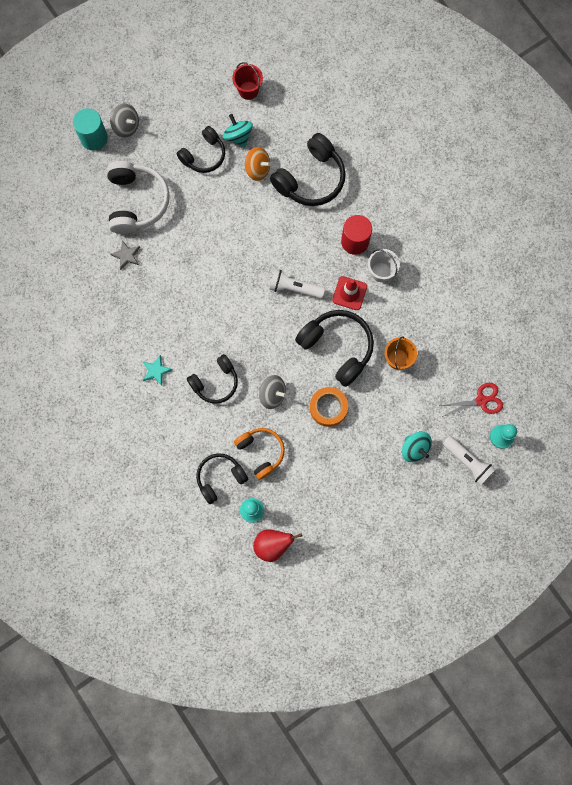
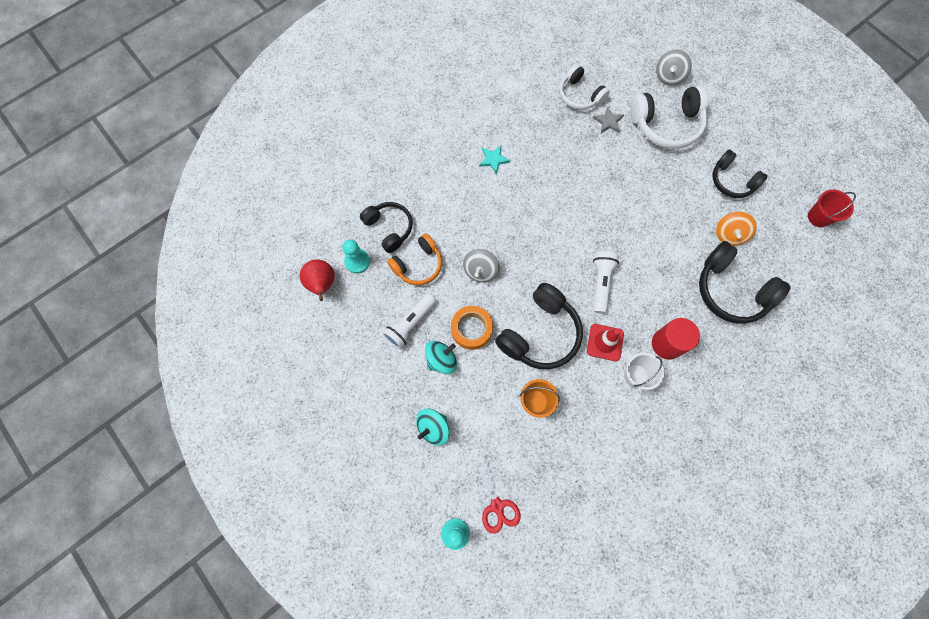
camera: 85 degrees right, 5 degrees down
(92, 278) = (580, 95): none -> white headphones
(94, 138) = (725, 80): turquoise cylinder -> none
(126, 126) = (745, 107): grey spinning top -> grey spinning top (669, 76)
(215, 382) = (487, 215): black headphones -> none
(238, 136) = (762, 212): turquoise spinning top -> turquoise spinning top (441, 360)
(467, 462) = (422, 492): white flashlight -> white flashlight (410, 324)

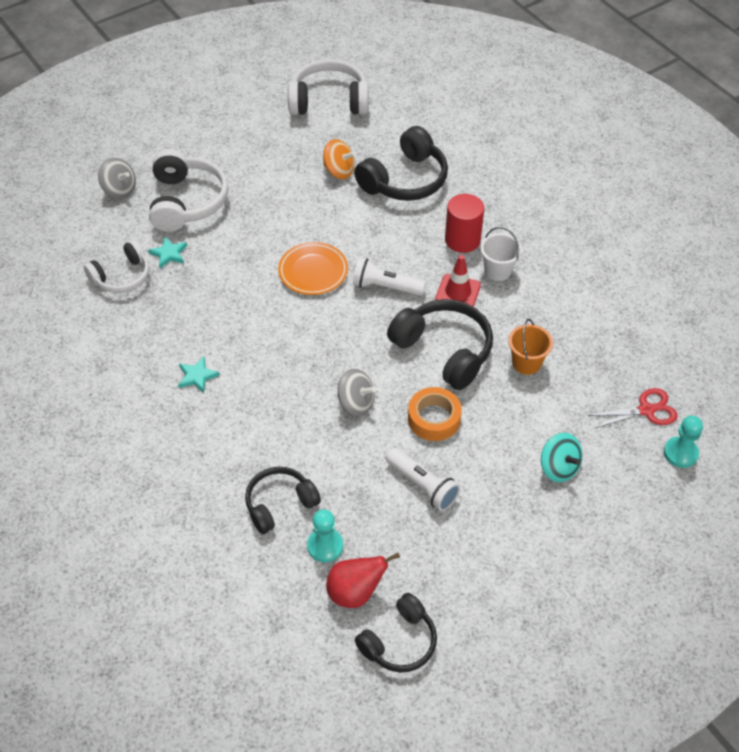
camera: 85 degrees left, 20 degrees down
(418, 265) = (339, 472): orange headphones -> none
(441, 360) = (472, 453): turquoise spinning top -> none
(608, 121) = (169, 254): grey star -> turquoise star
(608, 226) = (313, 271): none -> orange plate
(732, 181) = (273, 158): black headphones -> black headphones (399, 642)
(818, 217) = (329, 101): red bucket -> white headphones

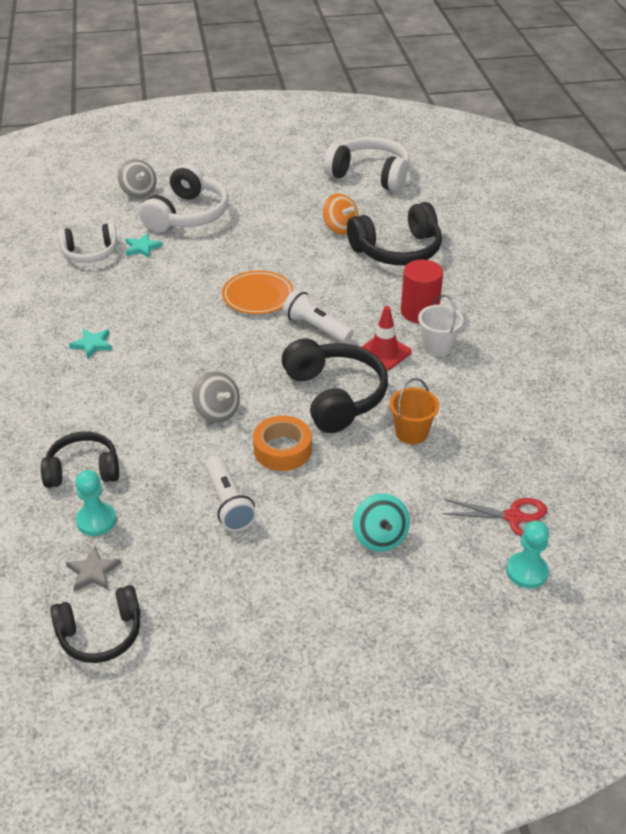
camera: 25 degrees right, 10 degrees down
(355, 592) = (93, 572): red pear -> grey star

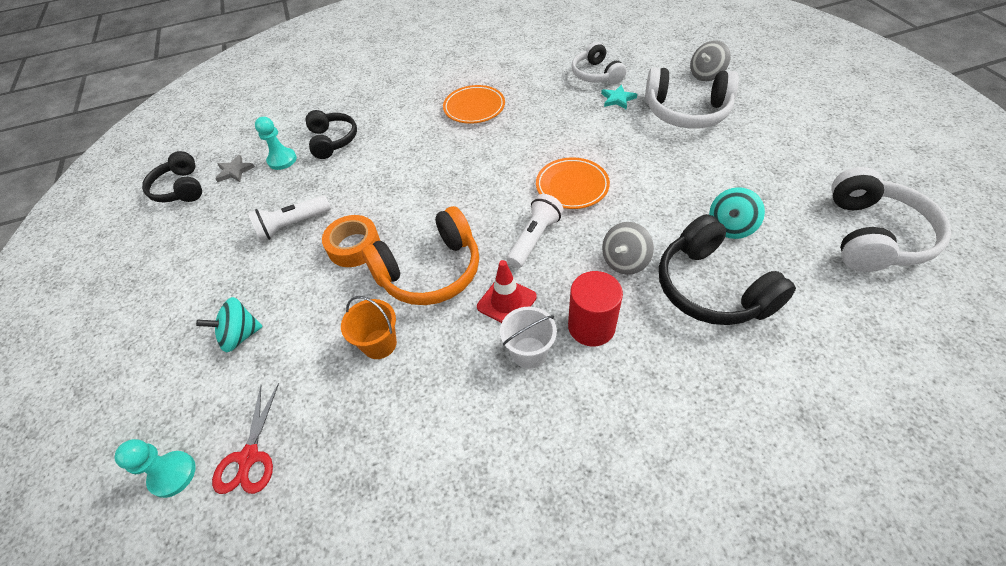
camera: 85 degrees right, 10 degrees up
(92, 344) = (474, 108): turquoise star -> orange plate
(217, 412) = (400, 195): grey spinning top -> grey spinning top (624, 261)
(335, 396) = (430, 271): black headphones -> orange headphones
(340, 228) = (730, 227): orange spinning top -> turquoise spinning top

